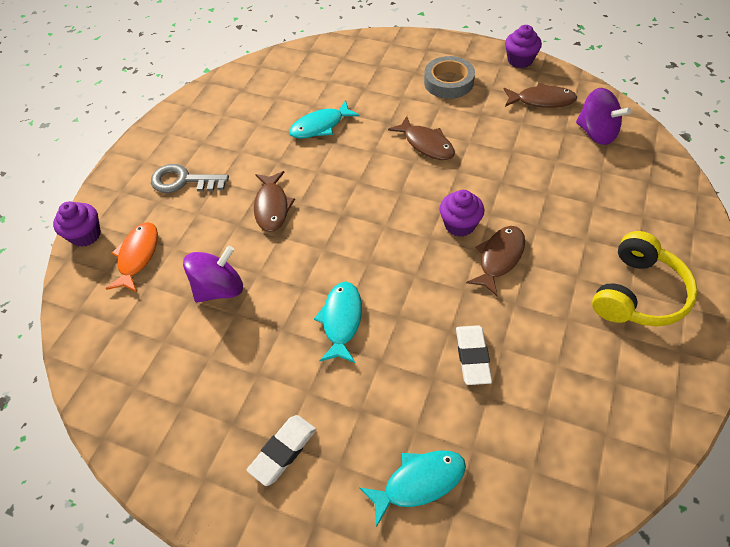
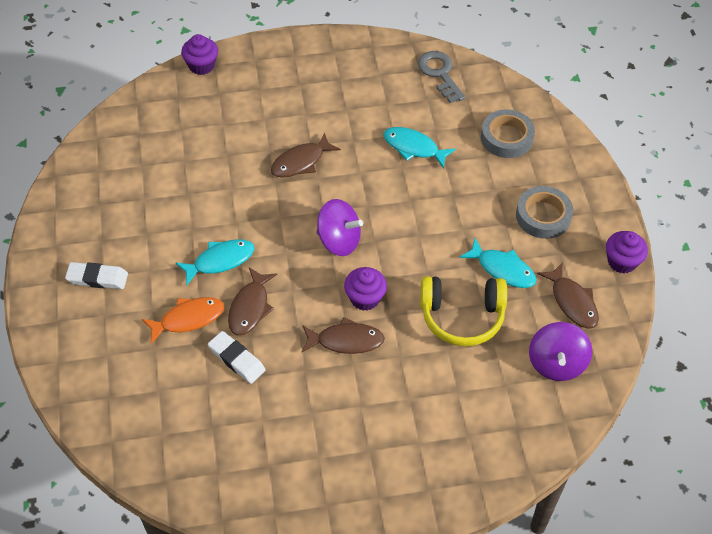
camera: 55 degrees right, 0 degrees up
(138, 256) = (202, 107): orange fish -> orange fish (188, 319)
(183, 181) = (290, 91): grey key -> grey key (440, 74)
(219, 289) = (203, 172): purple spinning top -> purple spinning top (339, 241)
(356, 70) = (506, 138): none -> grey tape
(419, 482) = (116, 367): turquoise fish -> turquoise fish (502, 269)
(426, 144) = (445, 234): brown fish -> brown fish (250, 308)
(473, 357) = (236, 359): white eraser -> white eraser turned 75 degrees clockwise
(637, 293) = (370, 456): yellow headphones -> yellow headphones (462, 316)

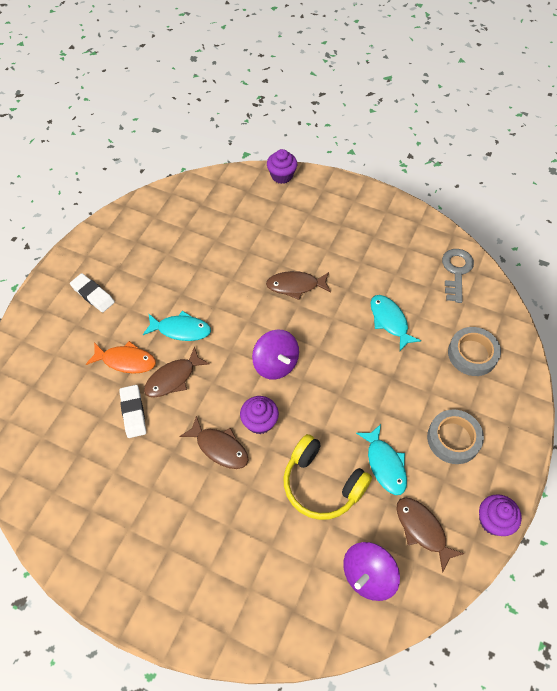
camera: 35 degrees right, 5 degrees up
(572, 302) = (422, 530): brown fish -> brown fish turned 135 degrees clockwise

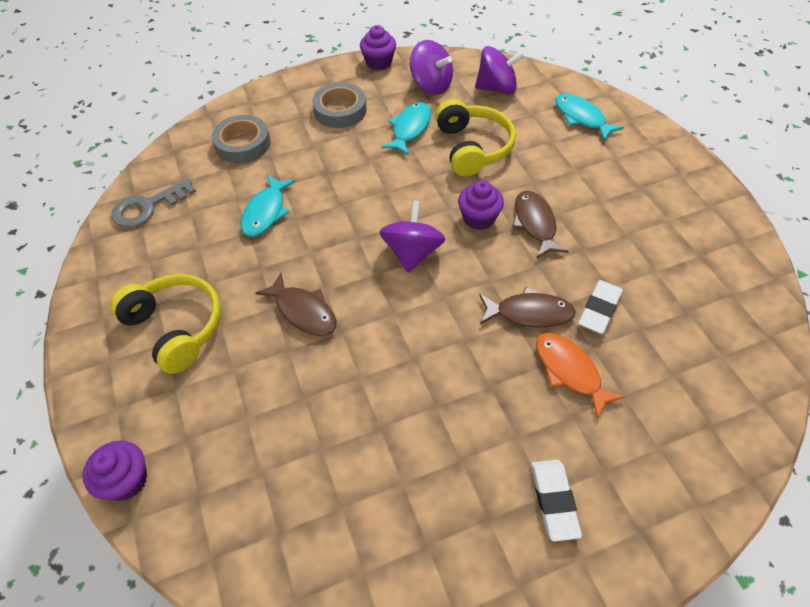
camera: 135 degrees left, 5 degrees down
(181, 330) = (476, 359): turquoise fish -> turquoise fish (581, 117)
(346, 233) = (176, 327): none -> yellow headphones
(422, 530) = (431, 85): brown fish -> purple spinning top

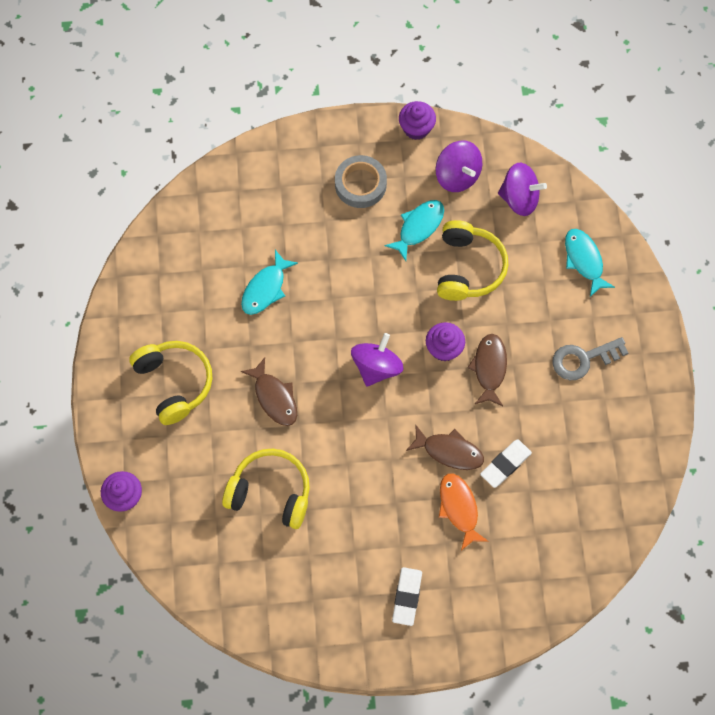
camera: 15 degrees right, 15 degrees up
(148, 207) = (167, 253): grey key -> grey key (583, 359)
(243, 144) = (261, 202): grey tape -> none
(327, 419) = (270, 492): none -> yellow headphones

